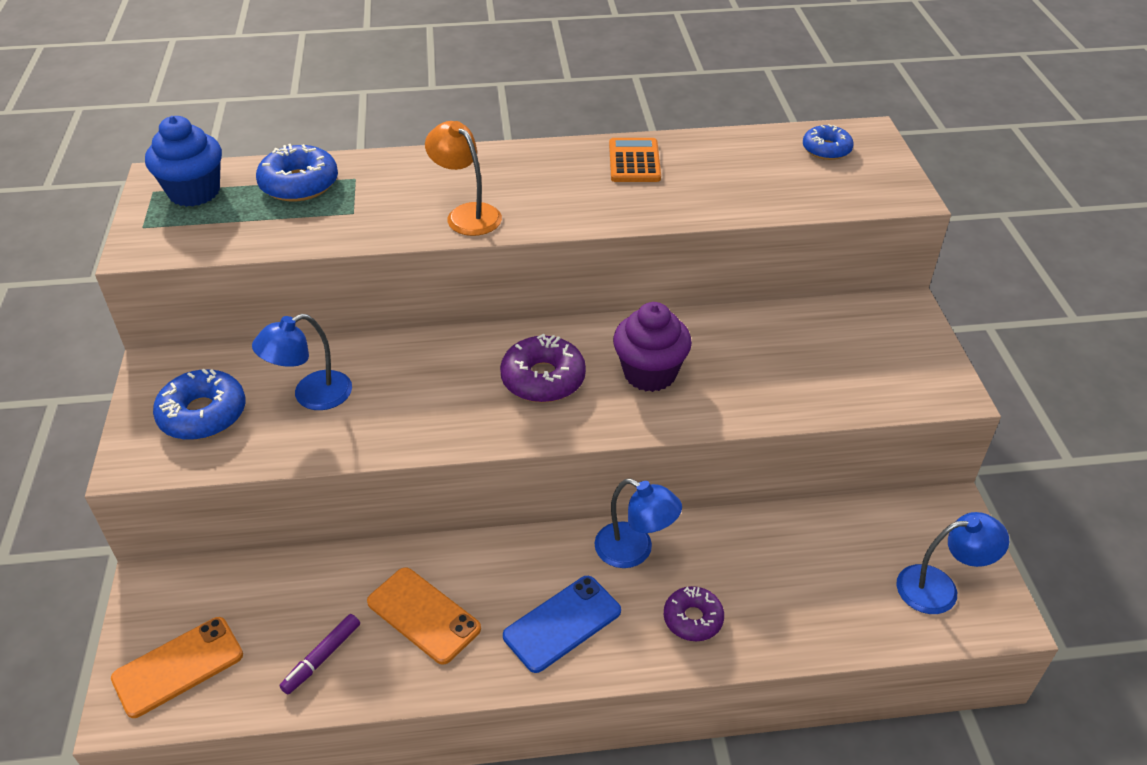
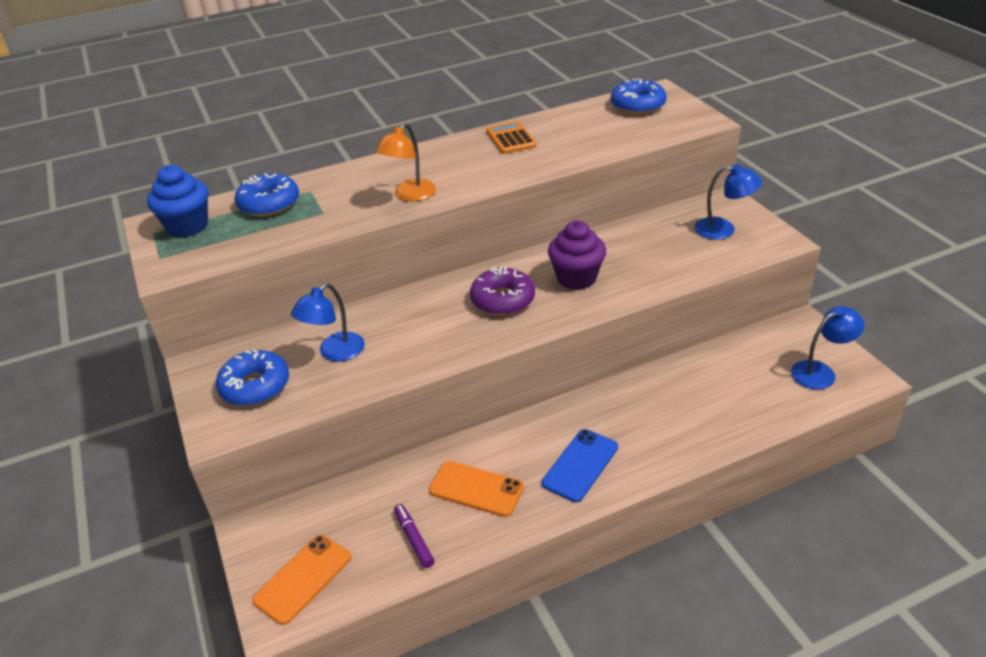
camera: 15 degrees left, 5 degrees down
(322, 658) = (414, 539): purple marker -> purple marker turned 135 degrees clockwise
(467, 214) = (410, 195): orange lamp -> orange lamp turned 90 degrees counterclockwise
(634, 551) = (606, 405): blue lamp -> blue lamp (723, 230)
(693, 619) = (669, 436): purple donut -> none
(826, 149) = (638, 105): blue donut -> blue donut, size x1.53

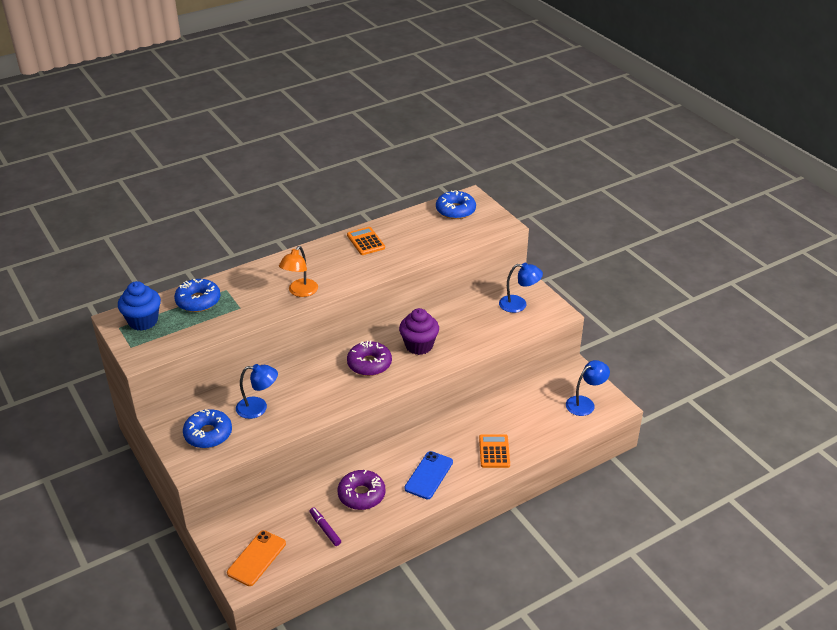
camera: 10 degrees left, 0 degrees up
(334, 353) = (258, 408): blue lamp -> blue lamp turned 120 degrees counterclockwise
(476, 489) = (361, 495): orange phone -> purple donut
(682, 435) = (494, 451): none -> orange calculator

